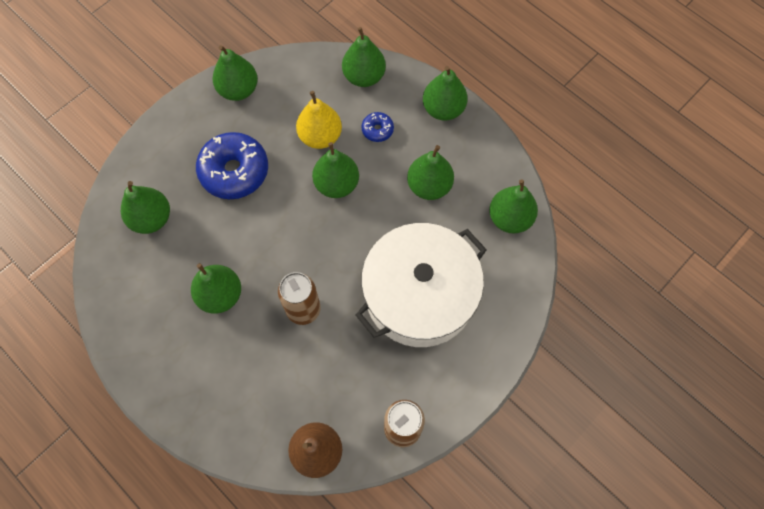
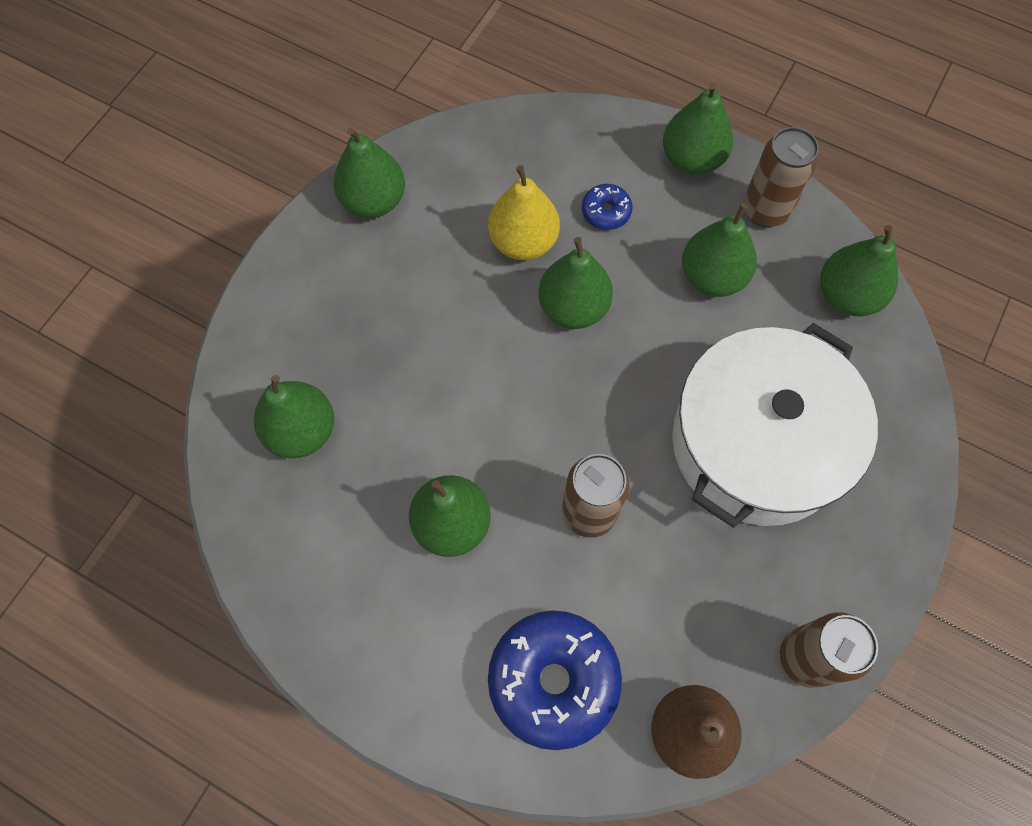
camera: 15 degrees left, 0 degrees up
(234, 171) = (409, 325): blue donut -> blue donut (553, 680)
(364, 76) = (558, 138): green pear -> none
(478, 152) = (765, 210): none -> brown can

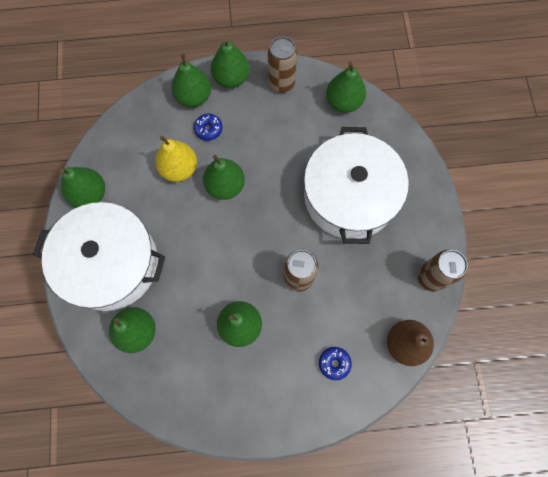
camera: 35 degrees left, 5 degrees up
(334, 313) = (111, 263): none -> white pot
(553, 680) = (334, 363): blue donut -> blue donut, size x0.47
(712, 277) = (279, 130): green pear -> green pear (194, 97)

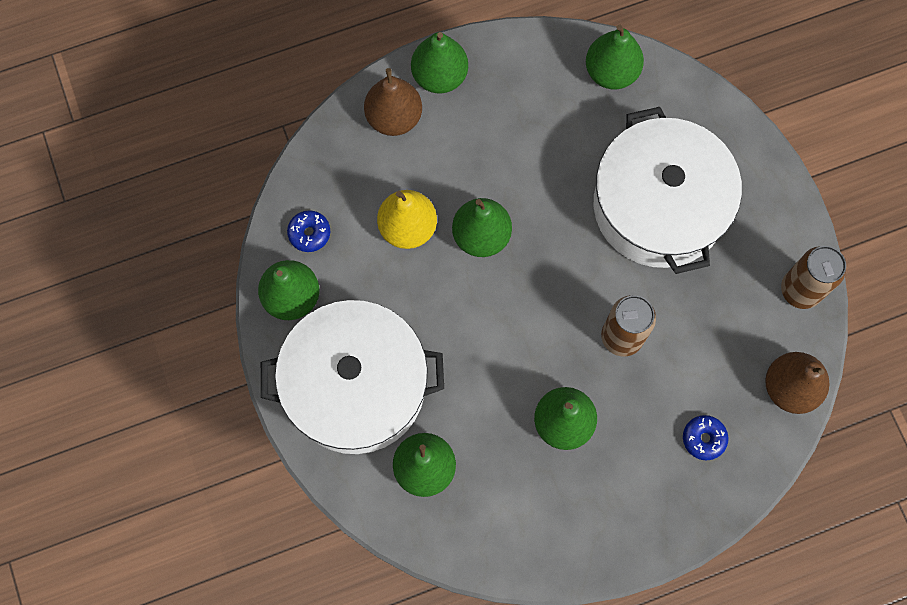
camera: 15 degrees left, 0 degrees up
(194, 97) = (394, 118): green pear -> brown pear
(208, 129) = (431, 160): blue donut -> blue donut (309, 233)
(281, 83) = (514, 66): brown can -> none

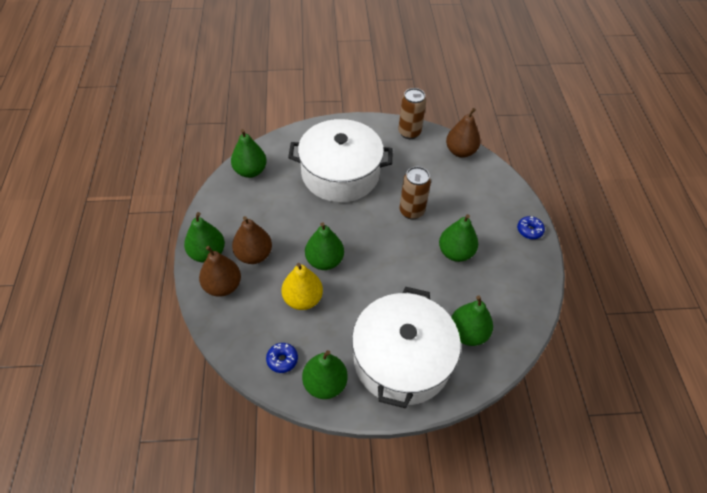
camera: 75 degrees left, 20 degrees down
(458, 137) = (254, 255): none -> brown pear
(703, 439) = (480, 193): blue donut -> blue donut (529, 230)

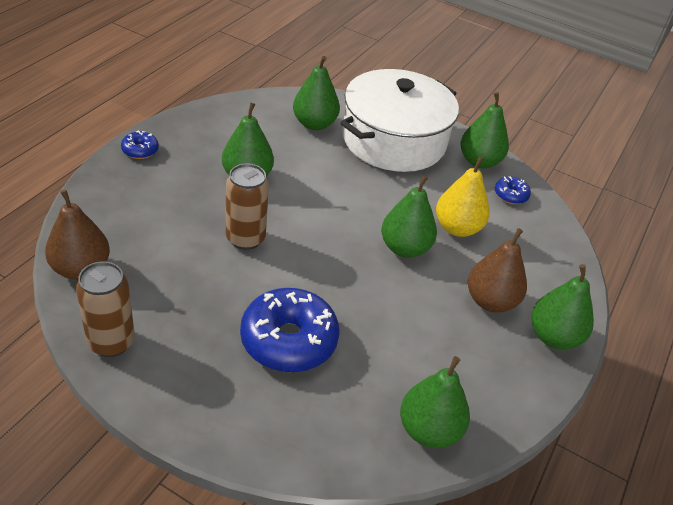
camera: 150 degrees left, 10 degrees down
(223, 286) = (547, 288): brown pear -> none
(340, 174) = (288, 340): white pot -> blue donut

